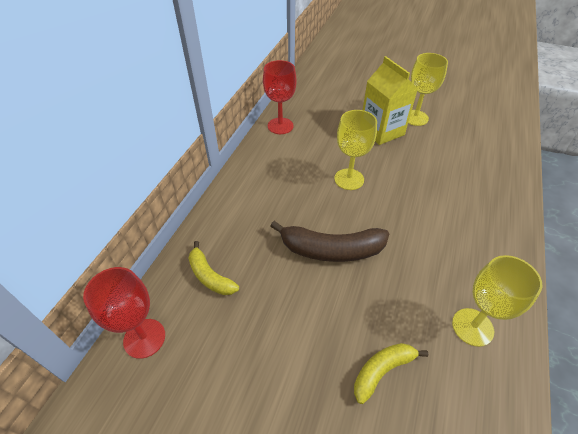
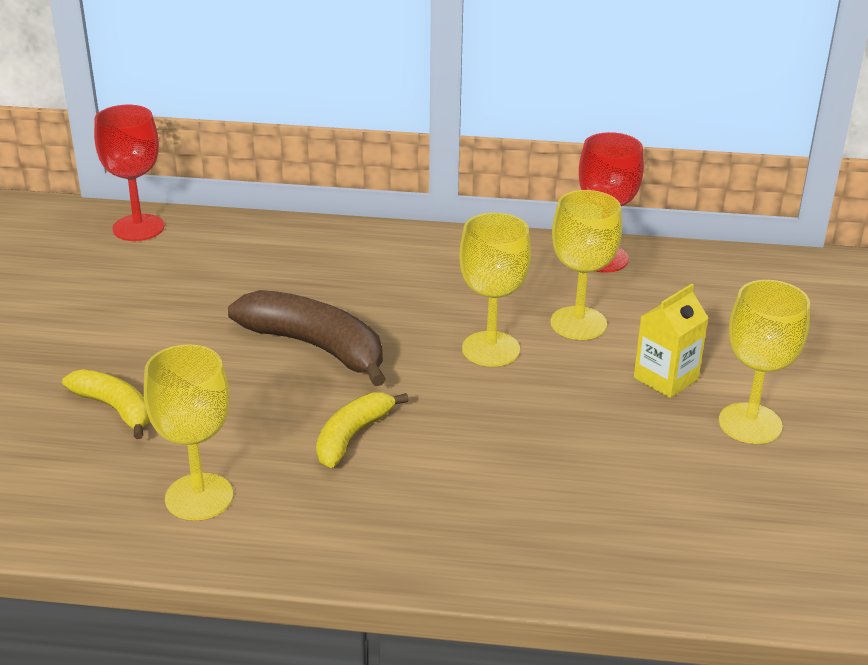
camera: 75 degrees right, 15 degrees down
(210, 276) = (237, 252): yellow banana -> yellow banana (352, 436)
(331, 250) = (315, 346): brown banana -> brown banana turned 135 degrees clockwise
(334, 146) = (578, 323): none -> yellow goblet
(381, 131) = (666, 378): yellow carton -> yellow carton, size x0.63

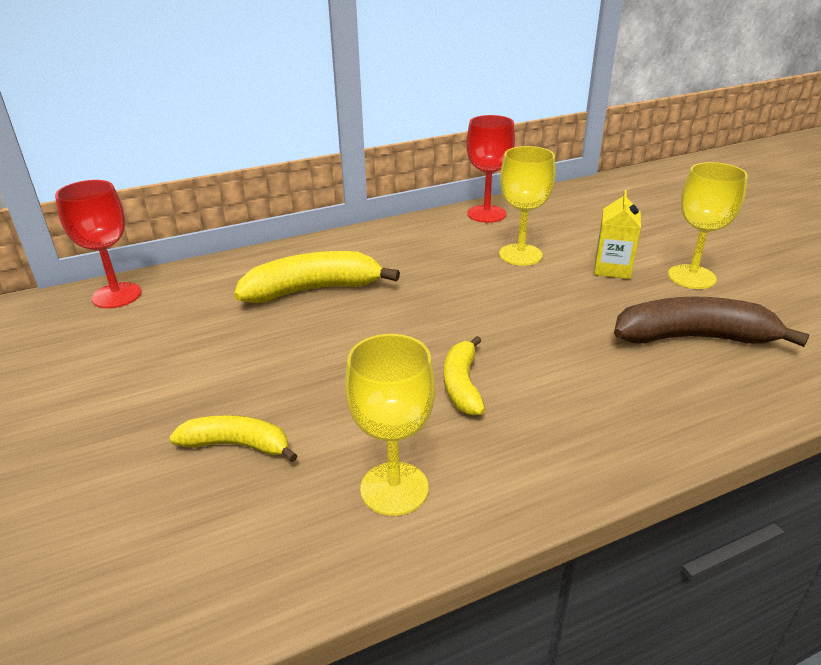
camera: 30 degrees left, 0 degrees up
(315, 286) = (312, 290): none -> yellow banana
(315, 346) = (359, 331): brown banana -> brown banana (693, 337)
(491, 349) = (486, 289): yellow goblet -> none

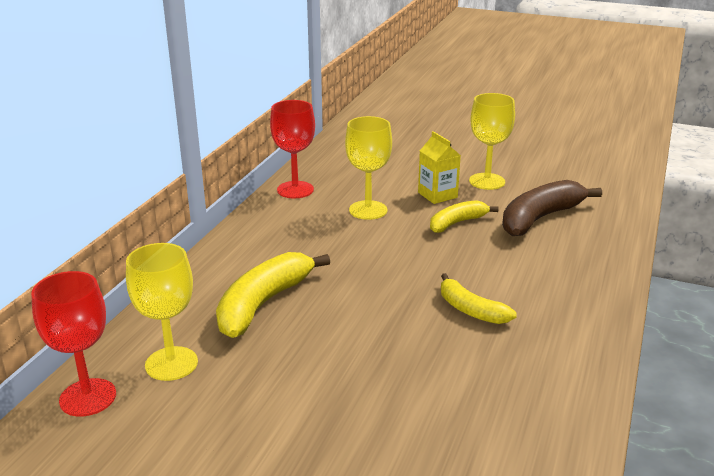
camera: 45 degrees left, 5 degrees down
(237, 445) = (403, 428): yellow banana -> yellow banana (457, 223)
(394, 488) = (532, 387): yellow goblet -> yellow goblet (171, 363)

